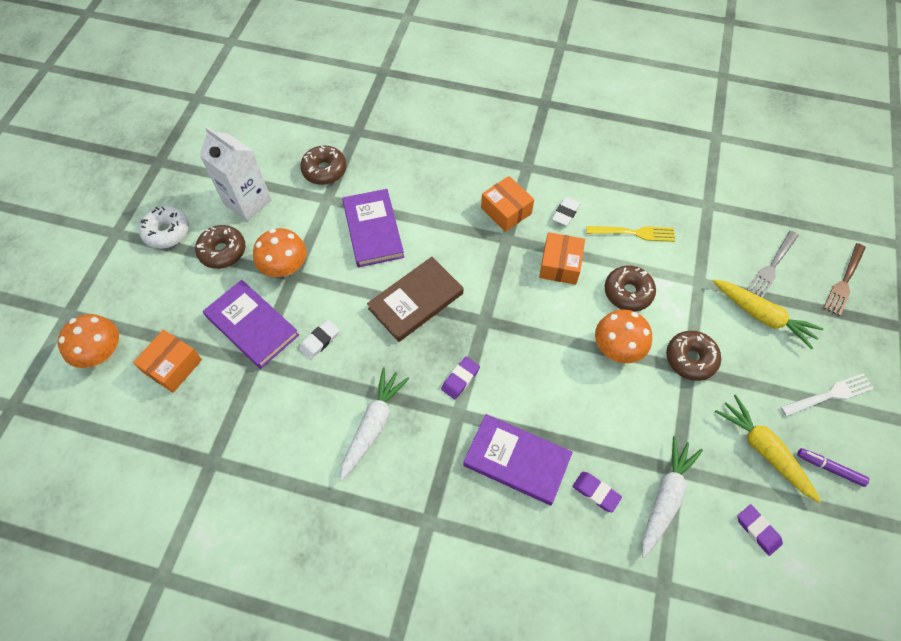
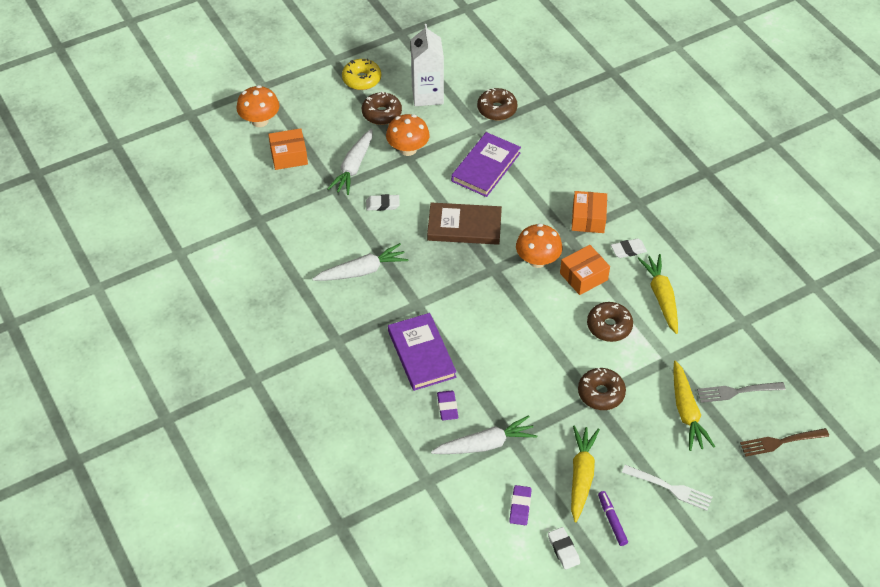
camera: 45 degrees right, 10 degrees down
(167, 232) = (361, 79): white donut -> yellow donut
(252, 326) = (353, 167): purple book -> white carrot
(460, 379) = (440, 288): purple eraser -> none
(617, 348) = (559, 350): orange mushroom -> orange mushroom (537, 260)
(633, 233) = (661, 297): yellow fork -> yellow carrot
(832, 536) = (563, 550): none -> white eraser

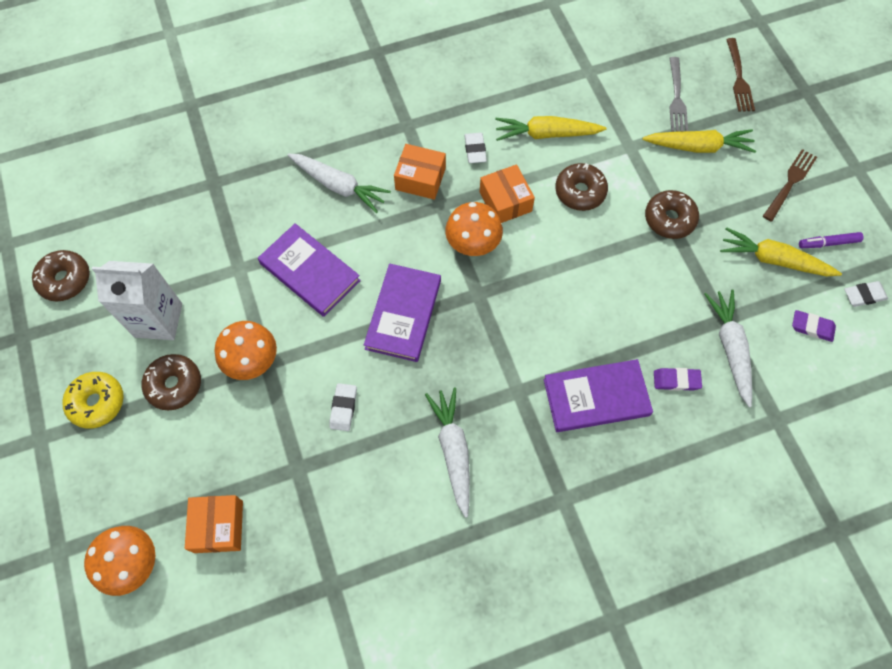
camera: 80 degrees left, 15 degrees up
(353, 167) = (266, 437): white carrot -> white carrot (339, 186)
(464, 226) = (403, 314): brown book -> purple book
(497, 109) = (213, 241): brown donut -> brown donut (65, 280)
(669, 488) = (790, 183): white fork -> brown fork

